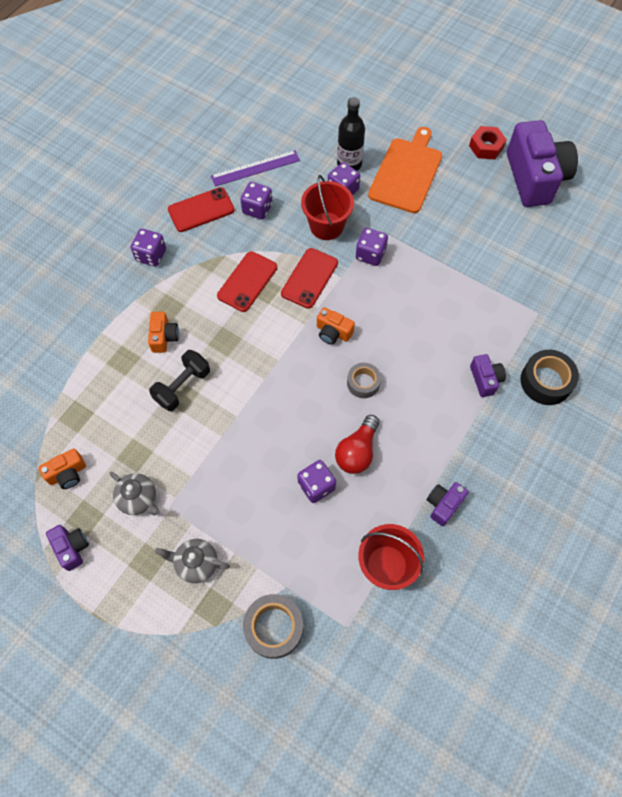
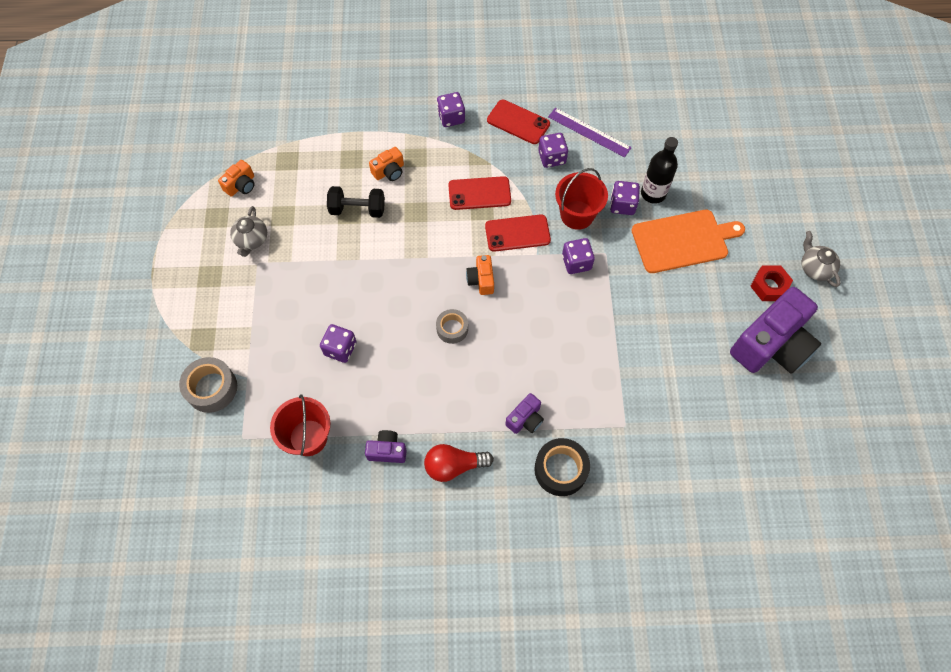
camera: 55 degrees right, 0 degrees up
(67, 473) = (241, 185): orange camera -> orange camera turned 75 degrees counterclockwise
(71, 548) = (190, 224): purple camera -> none
(196, 563) = (227, 307): grey teapot -> grey teapot (815, 268)
(357, 451) = (389, 360): red light bulb -> red light bulb (454, 466)

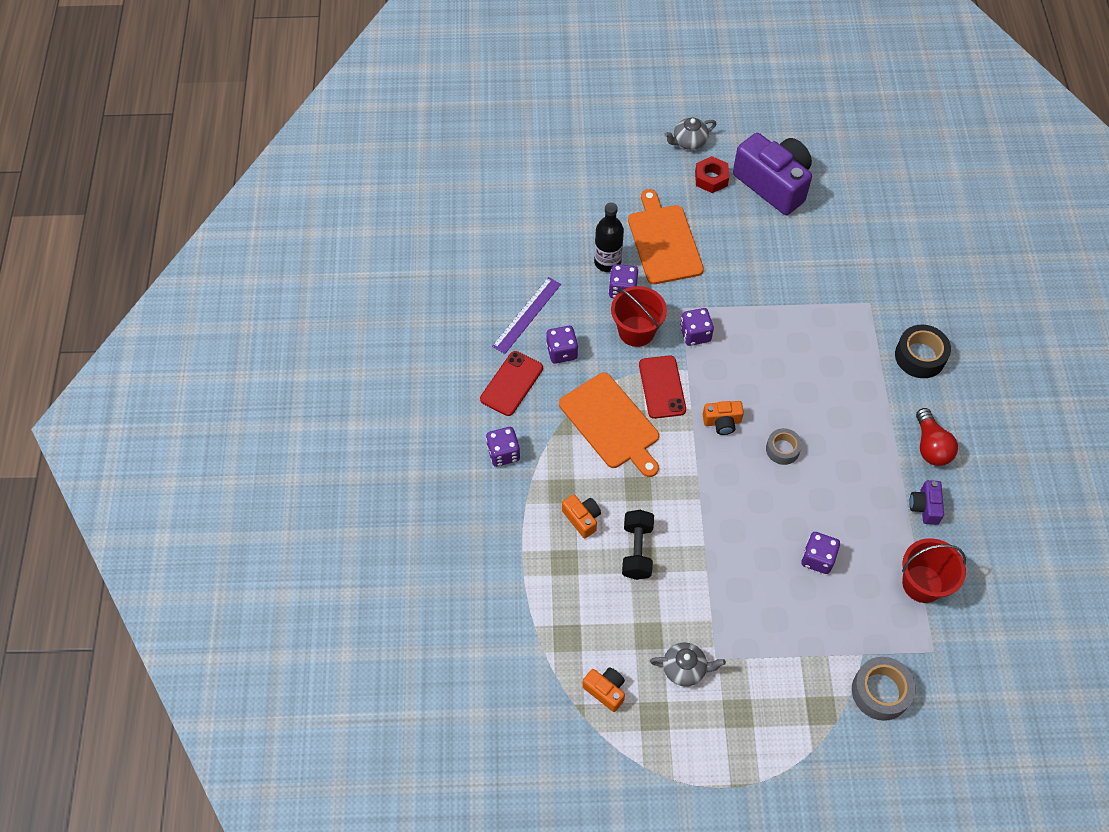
camera: 90 degrees left, 5 degrees down
(479, 193) = (611, 423): red phone -> orange cutting board
(525, 419) = (874, 384): purple camera -> none

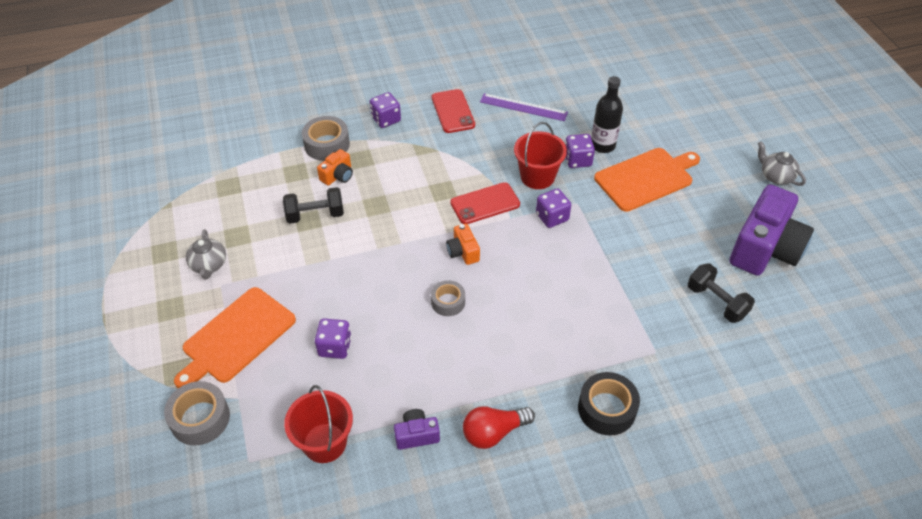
camera: 75 degrees right, 10 degrees down
(512, 383) = (453, 111): red phone -> red phone turned 60 degrees clockwise
(527, 522) = (327, 145): none -> grey tape
(562, 352) = (495, 134): purple dice -> none
(605, 690) = (184, 217): orange camera -> none
(611, 423) = (435, 177): orange cutting board -> orange cutting board (236, 337)
(711, 178) = (741, 199): red nut -> none
(825, 241) = (716, 302): none -> black dumbbell

